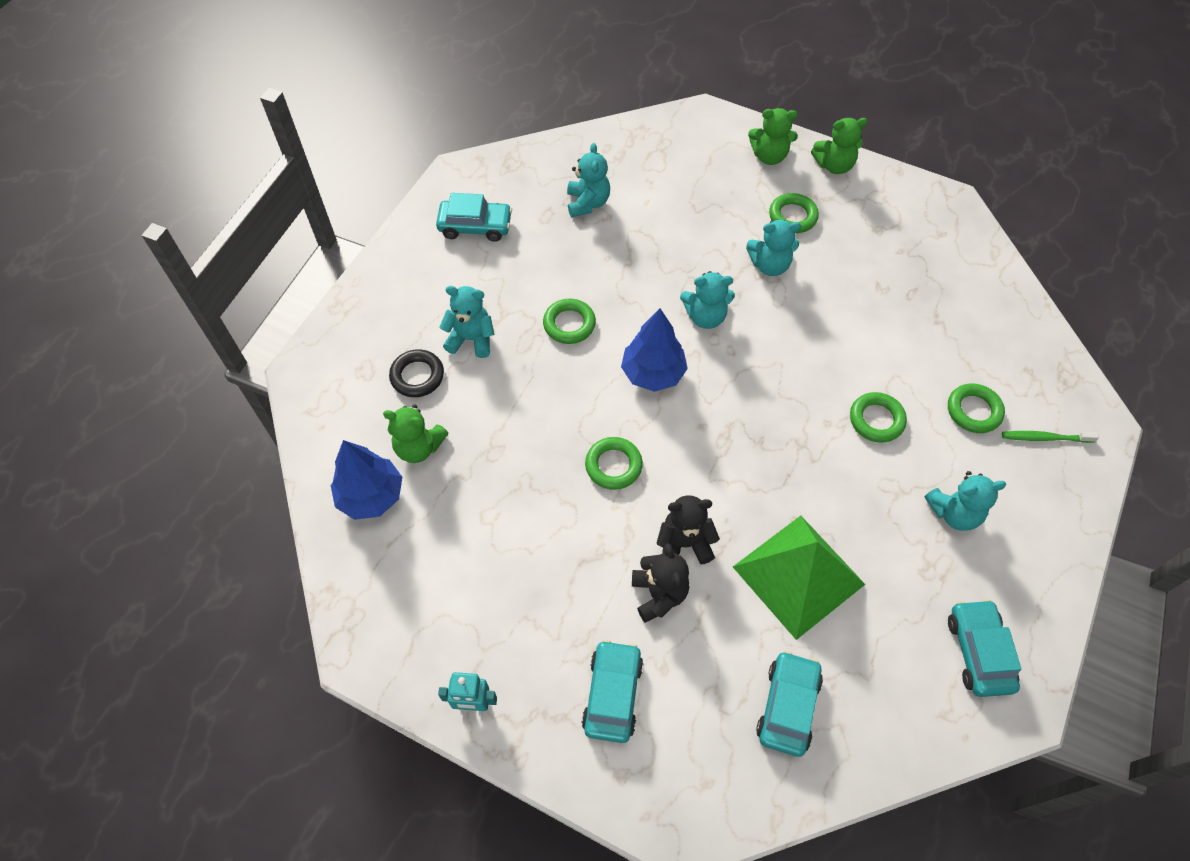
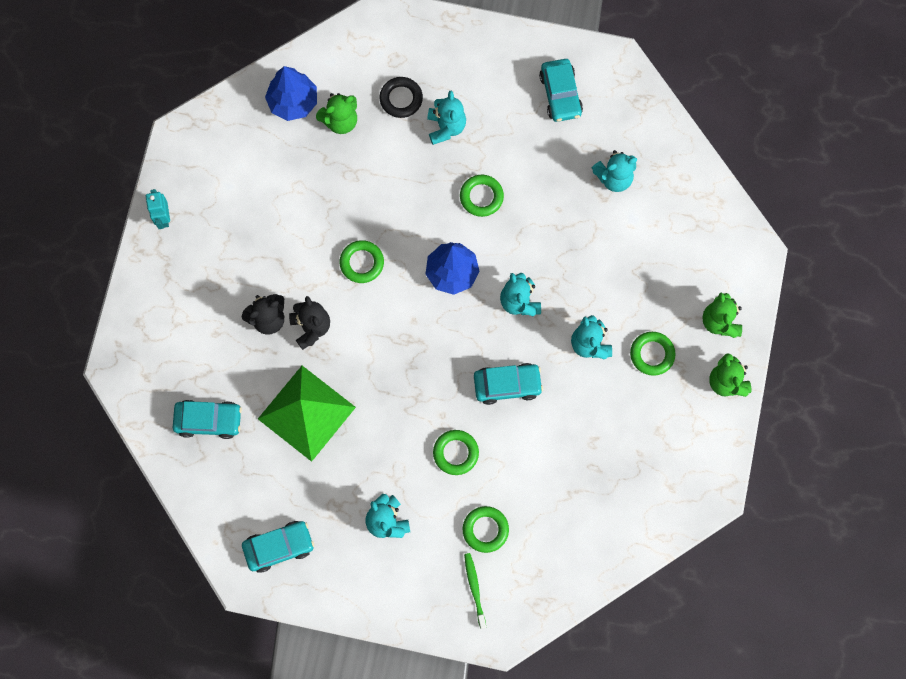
camera: 75 degrees right, 15 degrees up
(419, 447) = (340, 121): green teddy bear -> green teddy bear turned 120 degrees counterclockwise
(612, 694) = (190, 304): turquoise car -> turquoise car (507, 385)

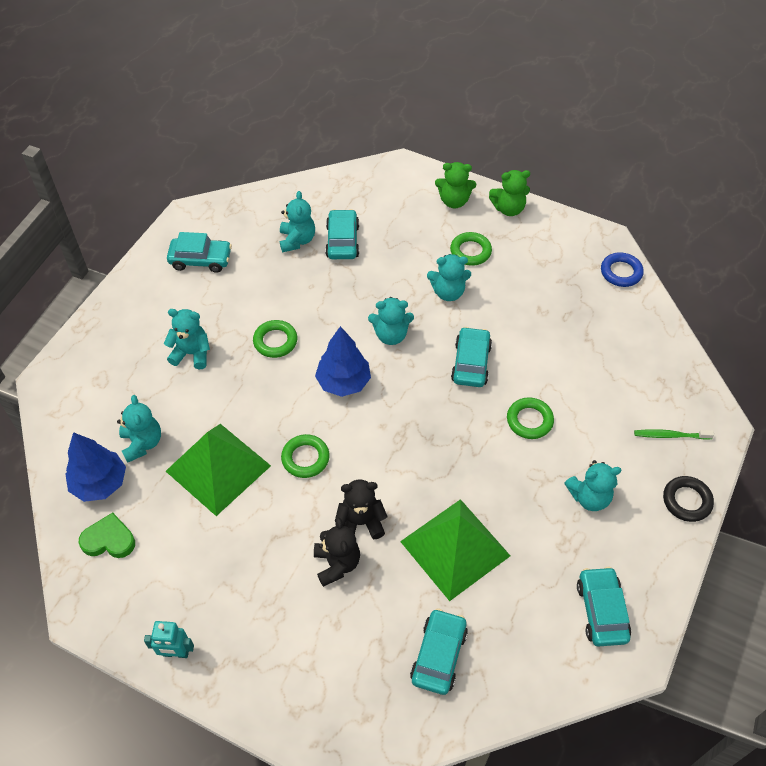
camera: 75 degrees left, 20 degrees down
(244, 130) = (109, 540): none -> green heart
(332, 192) = (218, 468): none -> green pyramid
(340, 121) = (142, 443): green teddy bear -> turquoise teddy bear
(401, 99) = (144, 384): black ring -> black ring (686, 501)
(485, 530) = (612, 413): green ring -> none
(627, 222) = (342, 241): none -> turquoise car
(670, 515) = (621, 272): none -> blue ring

